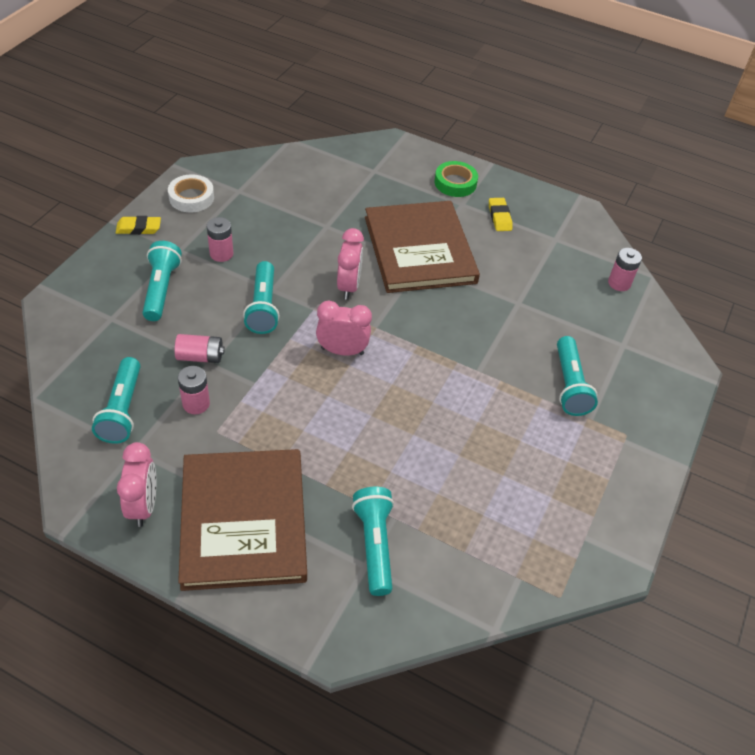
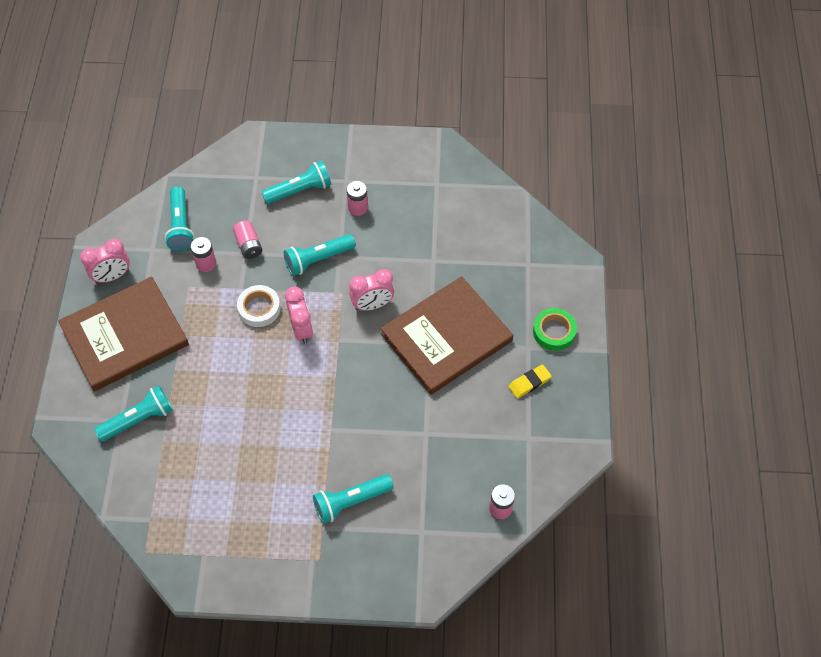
camera: 70 degrees right, 10 degrees up
(122, 409) = (180, 226): turquoise flashlight -> turquoise flashlight turned 75 degrees counterclockwise
(138, 228) = (353, 145): yellow eraser -> none
(191, 197) = (408, 158): white tape -> white tape (259, 308)

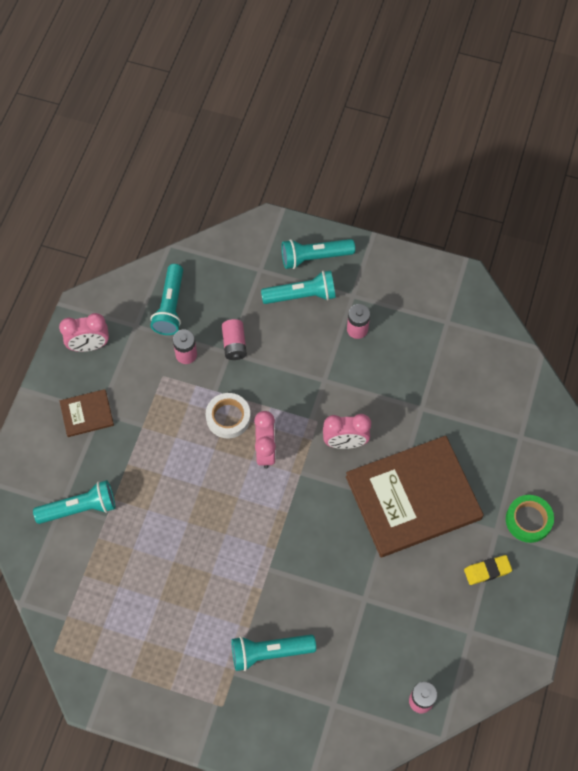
camera: 15 degrees right, 5 degrees up
(125, 336) = (87, 414): brown book -> brown book, size x0.44
(318, 259) = (301, 378): turquoise flashlight -> turquoise flashlight (314, 257)

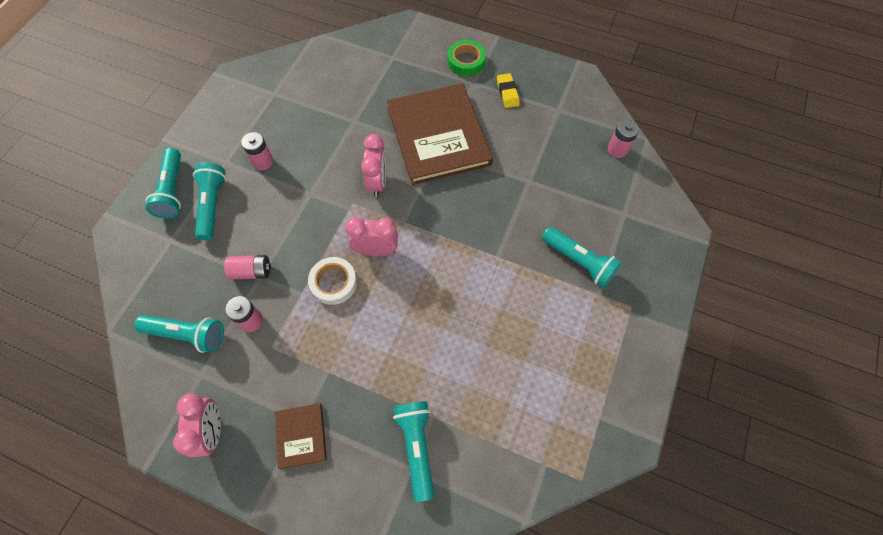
camera: 85 degrees left, 0 degrees up
(270, 652) = (579, 261): turquoise flashlight -> turquoise flashlight turned 45 degrees counterclockwise

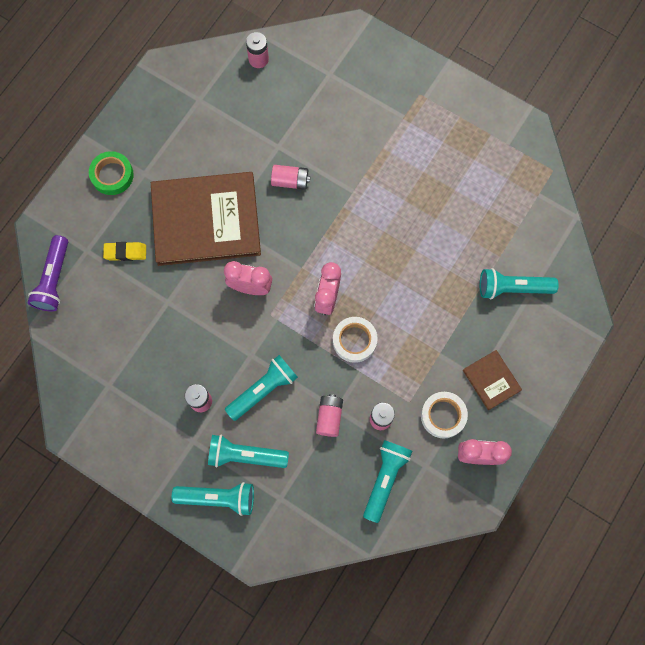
camera: 80 degrees left, 10 degrees up
(257, 385) = (443, 415): none -> white tape
(301, 436) = (491, 380): brown book -> brown book turned 60 degrees clockwise
(364, 41) = (54, 279): none -> purple flashlight
(495, 197) = (290, 181): none -> pink battery
(507, 93) = (165, 143): yellow eraser -> yellow eraser (125, 252)
(579, 261) = (370, 124): turquoise flashlight -> turquoise flashlight (263, 390)

